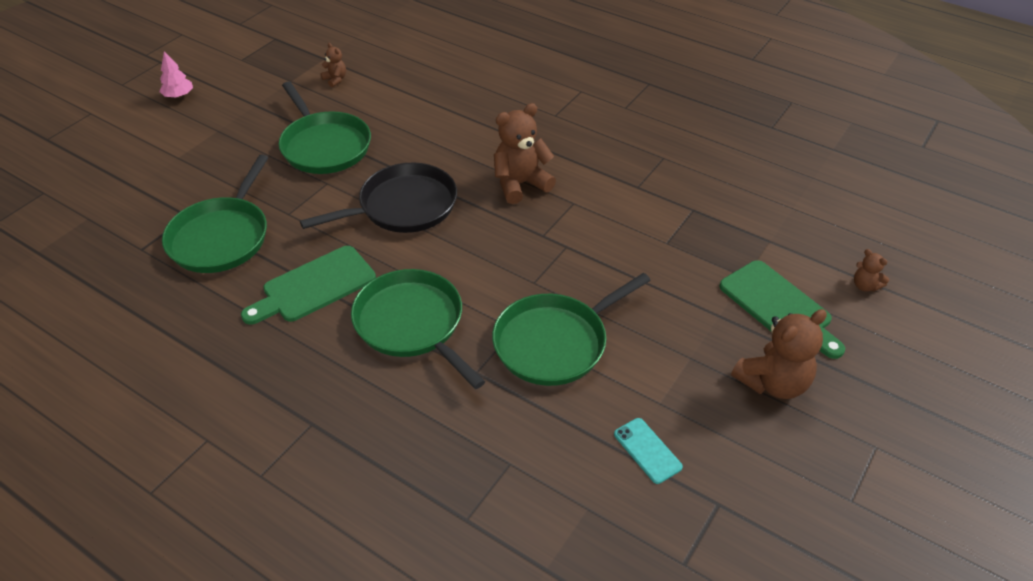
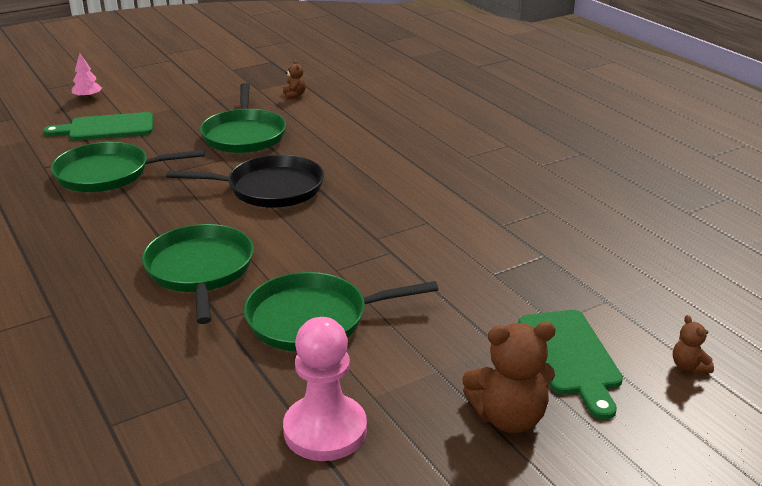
camera: 25 degrees right, 15 degrees down
(178, 96) = (164, 82): pink tree -> pink tree (88, 97)
(221, 237) = (108, 174): green pan -> green pan turned 45 degrees clockwise
(314, 286) = (146, 223): green cutting board -> green cutting board (106, 128)
(520, 184) = (388, 197): brown teddy bear -> none
(647, 450) = (325, 430): turquoise phone -> pink pawn

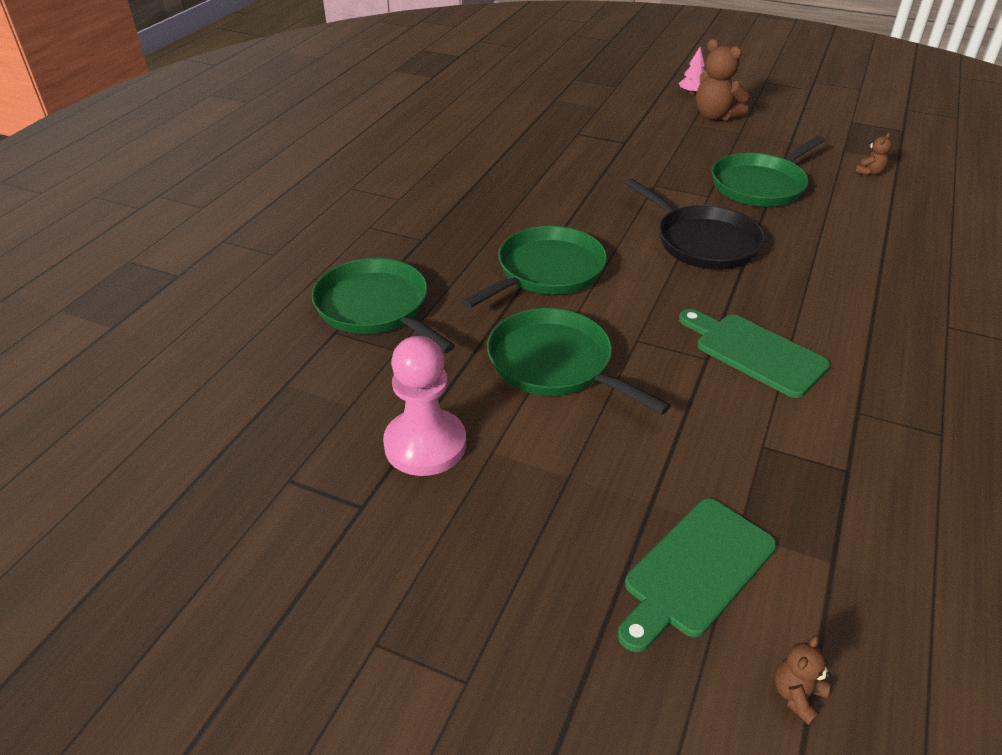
camera: 55 degrees right, 10 degrees up
(106, 128) = (665, 125): green cutting board -> green cutting board (755, 352)
(108, 174) = (608, 161): green pan -> green pan (376, 308)
(508, 417) = (551, 561): brown teddy bear -> brown teddy bear (715, 116)

